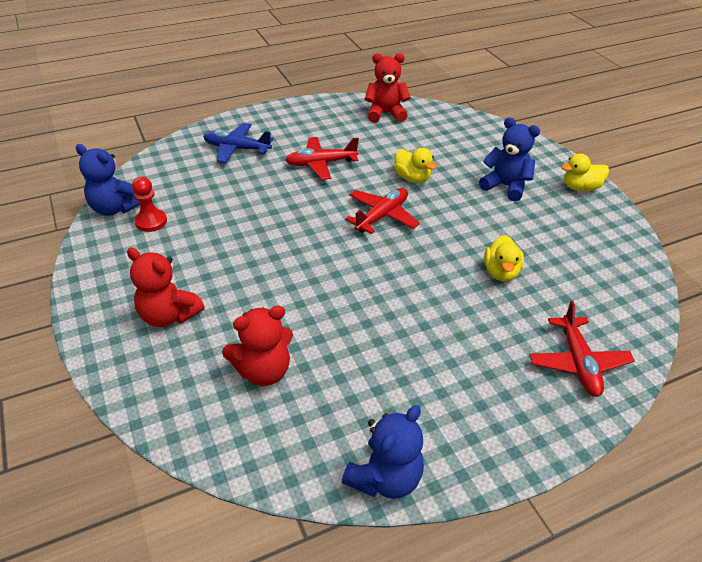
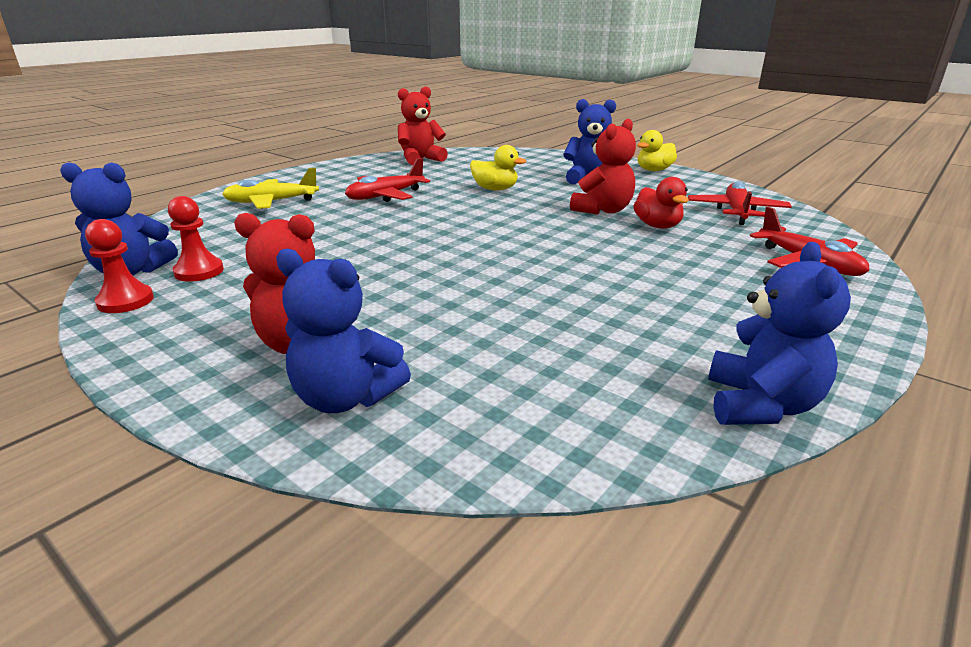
camera: 25 degrees left, 15 degrees down
(99, 239) = (125, 301): none -> red pawn
(165, 371) = (346, 398): none -> blue teddy bear
(237, 149) = (271, 202): blue plane -> yellow plane
(263, 371) = (492, 357): red teddy bear -> red teddy bear (603, 210)
(382, 216) = (493, 216): red plane -> red plane (736, 212)
(501, 272) = (657, 226): yellow duck -> red duck

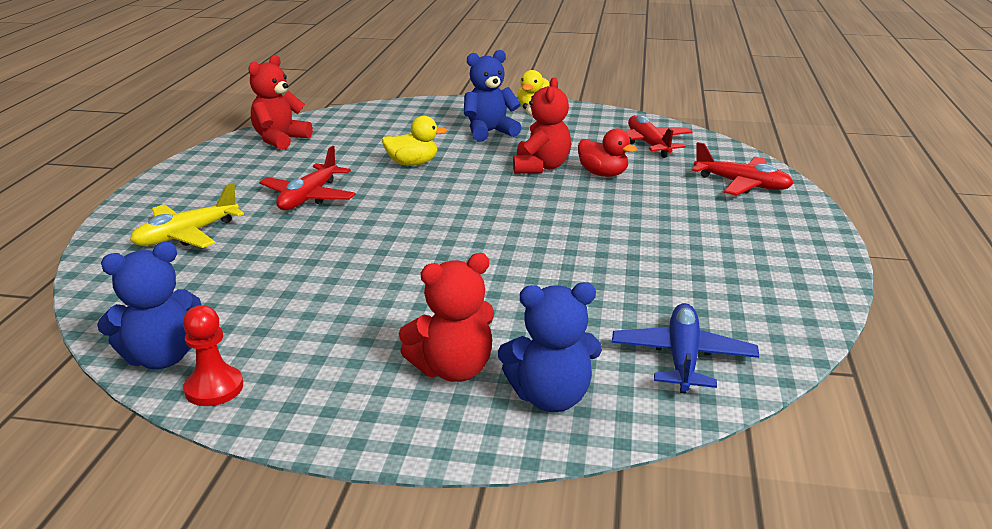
camera: 30 degrees left, 0 degrees up
(199, 271) = (240, 335): red pawn -> none
(530, 407) = (682, 358): none -> blue plane
(760, 405) = (810, 307): blue teddy bear -> none

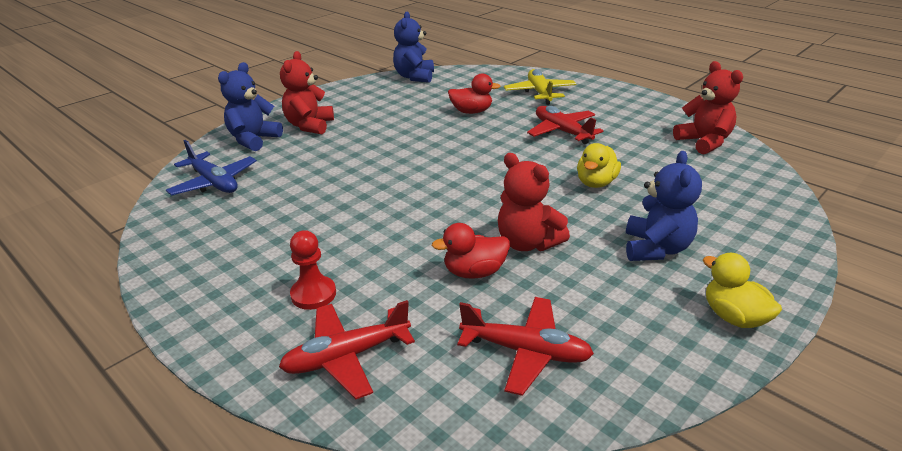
camera: 125 degrees right, 5 degrees up
(214, 388) = (376, 82): red pawn -> red pawn (313, 294)
(290, 261) = (471, 112): none -> red duck

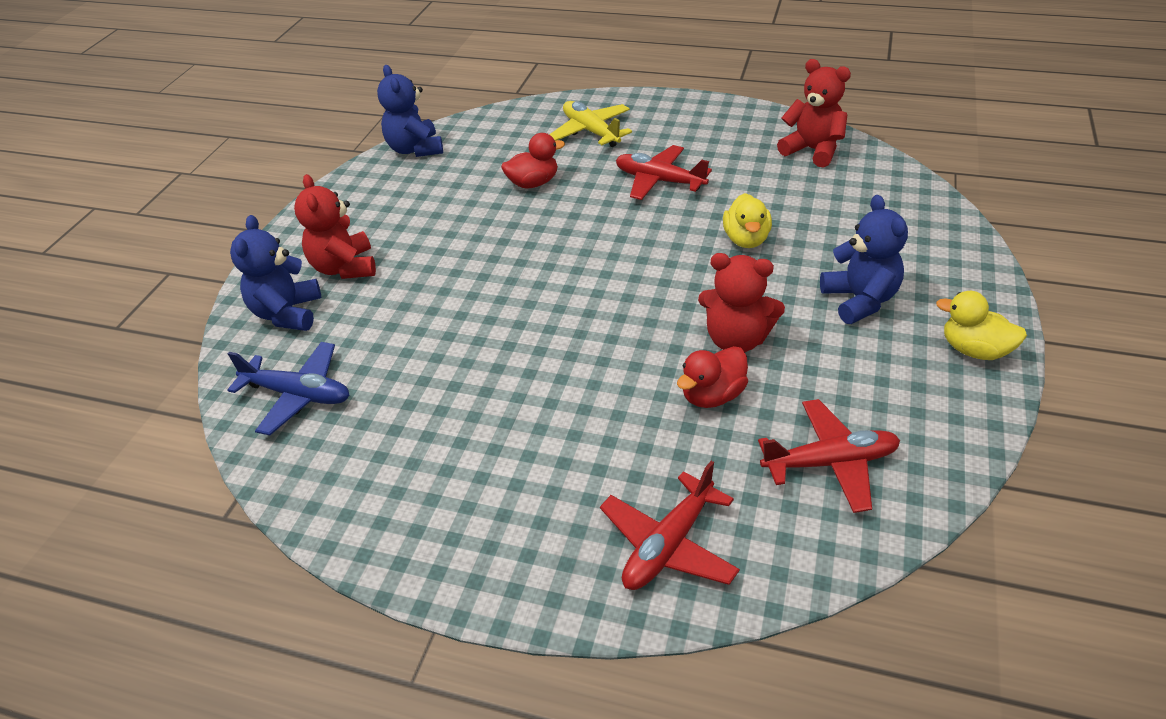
camera: 25 degrees left, 10 degrees up
(313, 294) = (568, 491): red pawn -> none

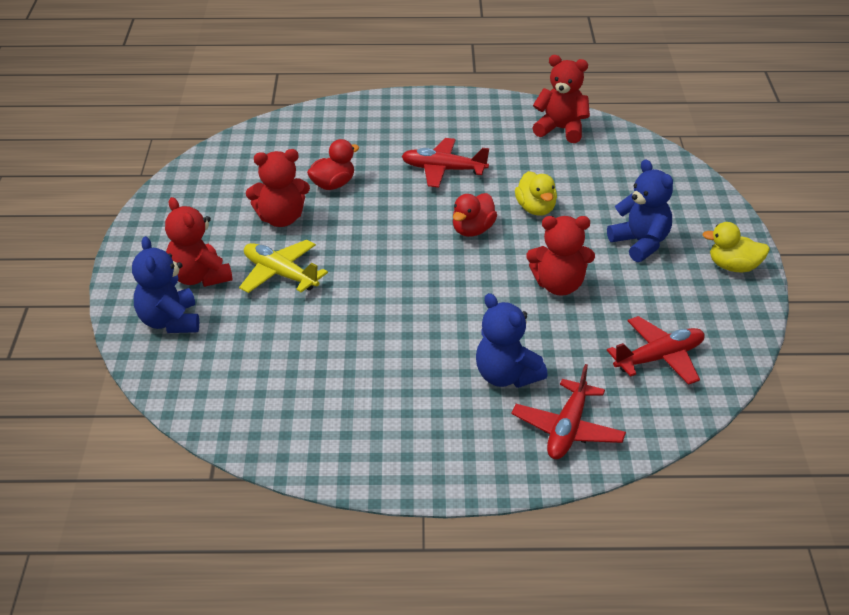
camera: 20 degrees left, 5 degrees down
(298, 395) = (220, 382): blue plane -> none
(415, 149) = (204, 167): blue teddy bear -> blue teddy bear (506, 377)
(461, 214) = (281, 219): none -> red teddy bear
(591, 132) = (362, 133): yellow plane -> yellow plane (280, 274)
(712, 395) = (557, 328): red duck -> red duck (473, 230)

